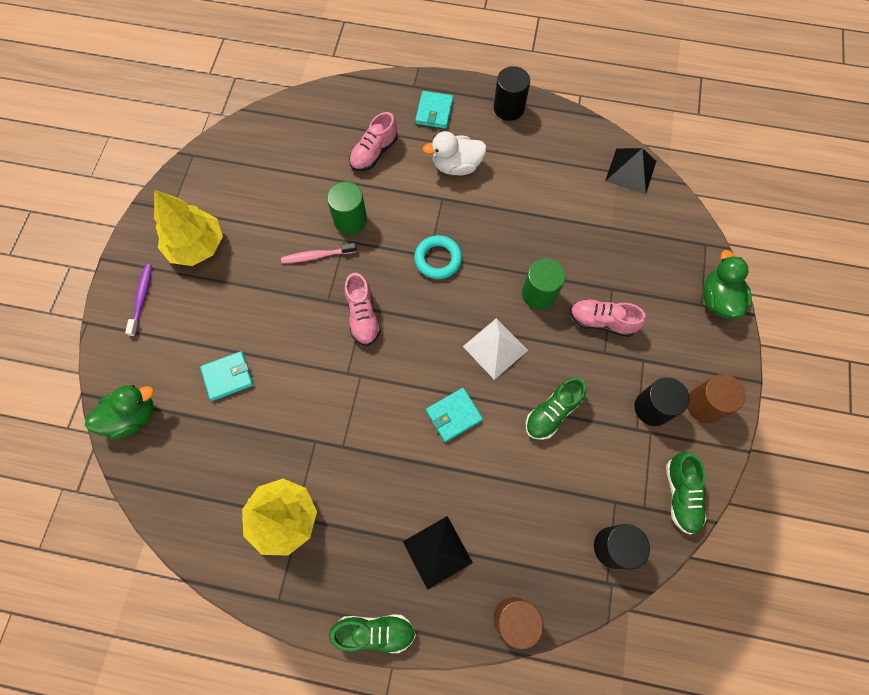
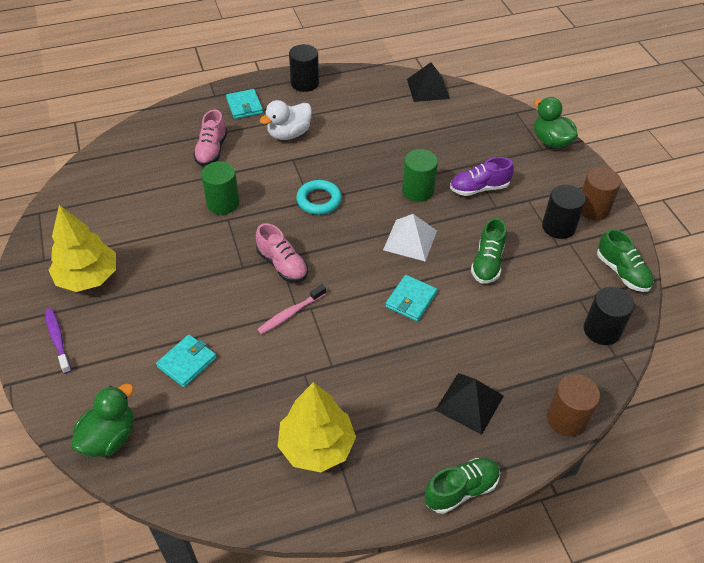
camera: 30 degrees left, 20 degrees down
(317, 256) = (210, 239): pink toothbrush -> pink toothbrush (290, 314)
(602, 321) = (479, 188): pink shoe -> purple shoe

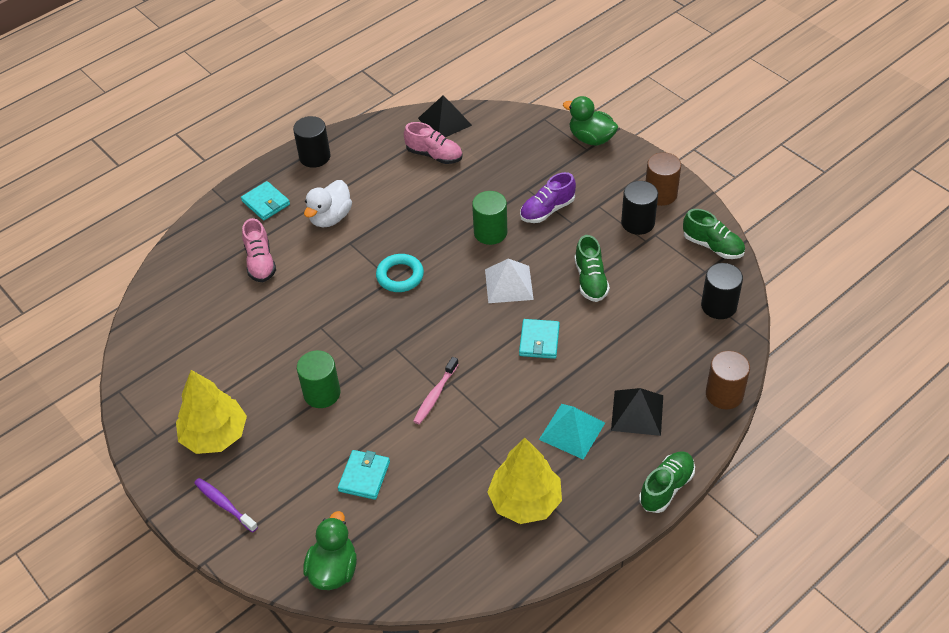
camera: 20 degrees left, 0 degrees up
(223, 203) = (305, 312): green cylinder -> green cylinder (322, 393)
(282, 265) = (401, 352): pink shoe -> pink shoe (434, 155)
(397, 395) = (572, 431): none -> turquoise pyramid

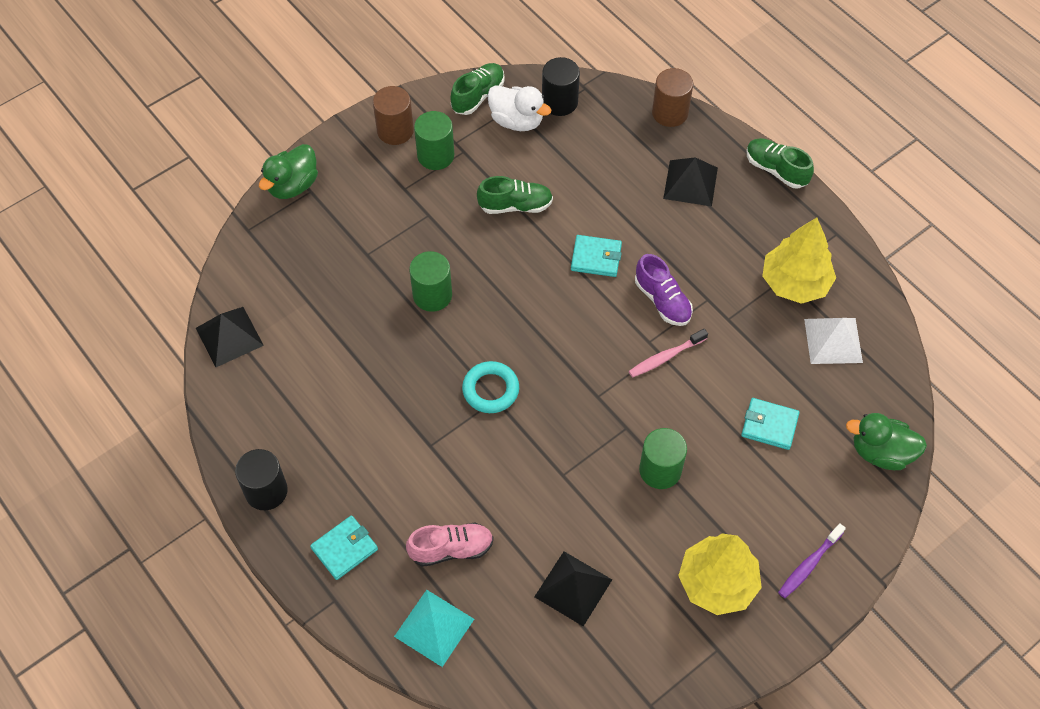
camera: 90 degrees left, 10 degrees up
(221, 338) = (573, 588): none -> black pyramid
(330, 217) = (383, 468): white duck -> white duck (517, 121)
(434, 155) = (290, 349): pink shoe -> none
(435, 395) = (665, 357): pink toothbrush -> pink toothbrush turned 120 degrees clockwise
(508, 284) = (514, 281): white pyramid -> white pyramid (833, 340)
(547, 210) = (404, 237): purple shoe -> purple shoe (662, 300)
(572, 431) = (712, 238): turquoise pyramid -> turquoise pyramid (434, 627)
(638, 222) = (435, 155): black cylinder -> green cylinder

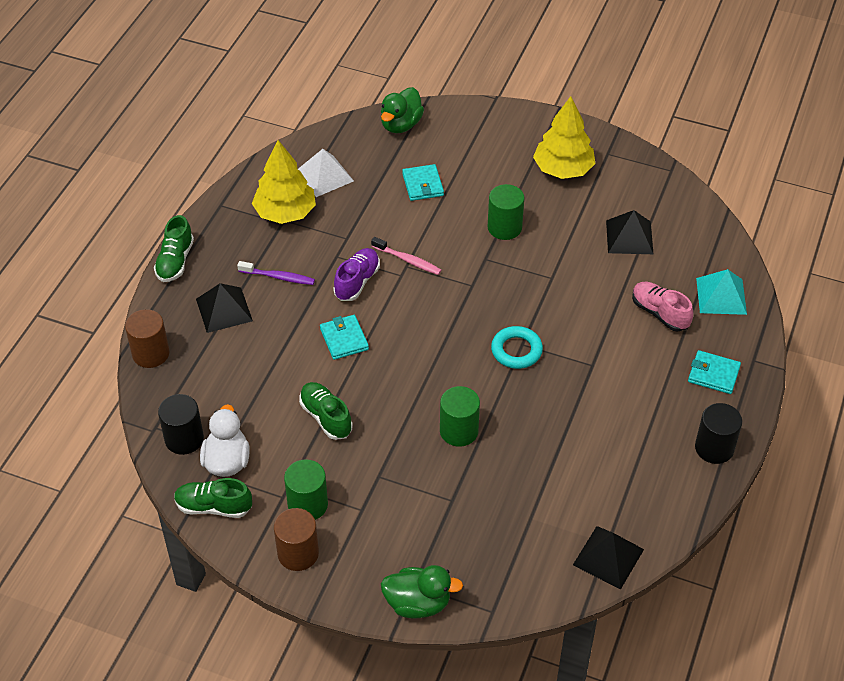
camera: 120 degrees left, 10 degrees down
(809, 565) = (513, 132): purple toothbrush -> purple toothbrush (278, 277)
(881, 452) = (401, 125): green duck -> green duck turned 45 degrees clockwise

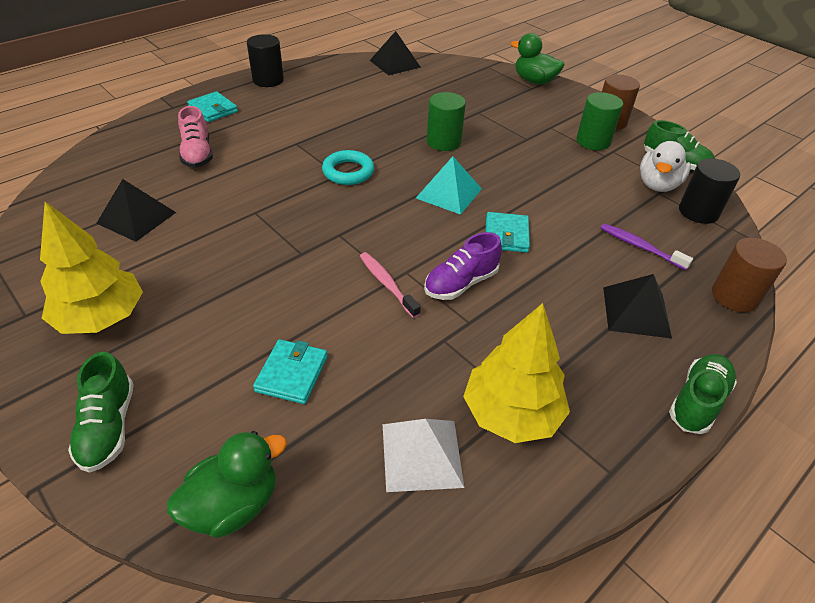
camera: 155 degrees left, 5 degrees down
(278, 277) = (555, 324): purple toothbrush -> purple toothbrush (640, 247)
(326, 417) = (554, 184): green shoe -> green shoe (108, 427)
(504, 227) = (247, 276): green cylinder -> none
(721, 296) = (131, 147): turquoise pyramid -> turquoise pyramid (449, 193)

